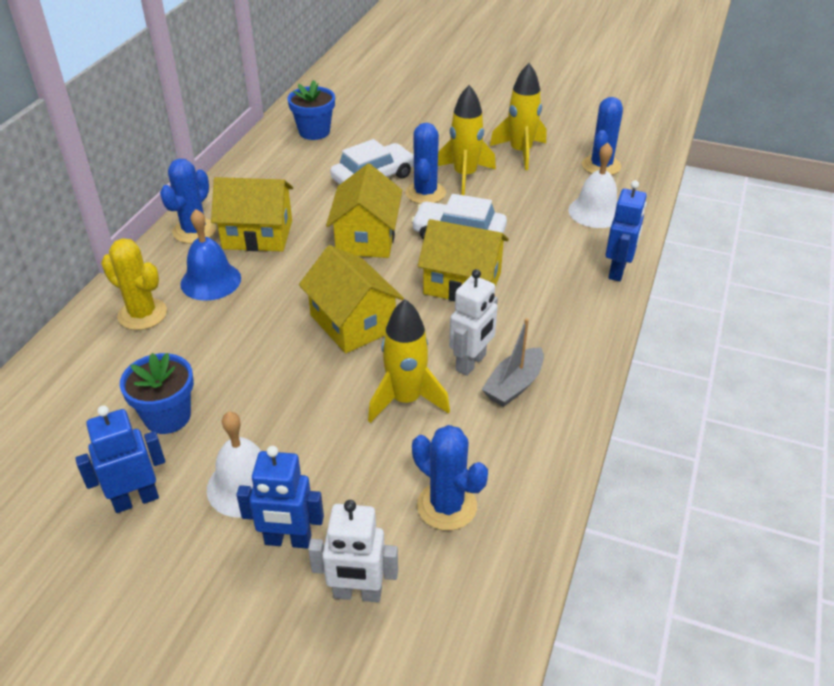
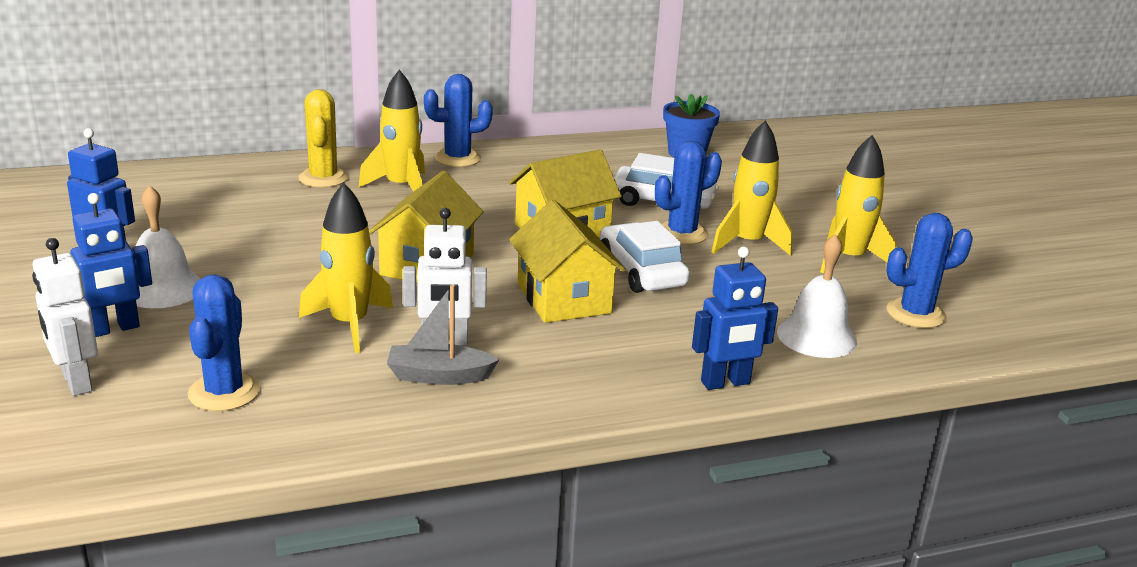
camera: 50 degrees right, 15 degrees down
(167, 417) = (212, 230): blue flower pot -> none
(211, 281) = (401, 187): blue bell -> yellow rocket
(257, 234) = (492, 183): yellow house -> none
(288, 540) = (114, 329): blue robot -> blue robot turned 90 degrees counterclockwise

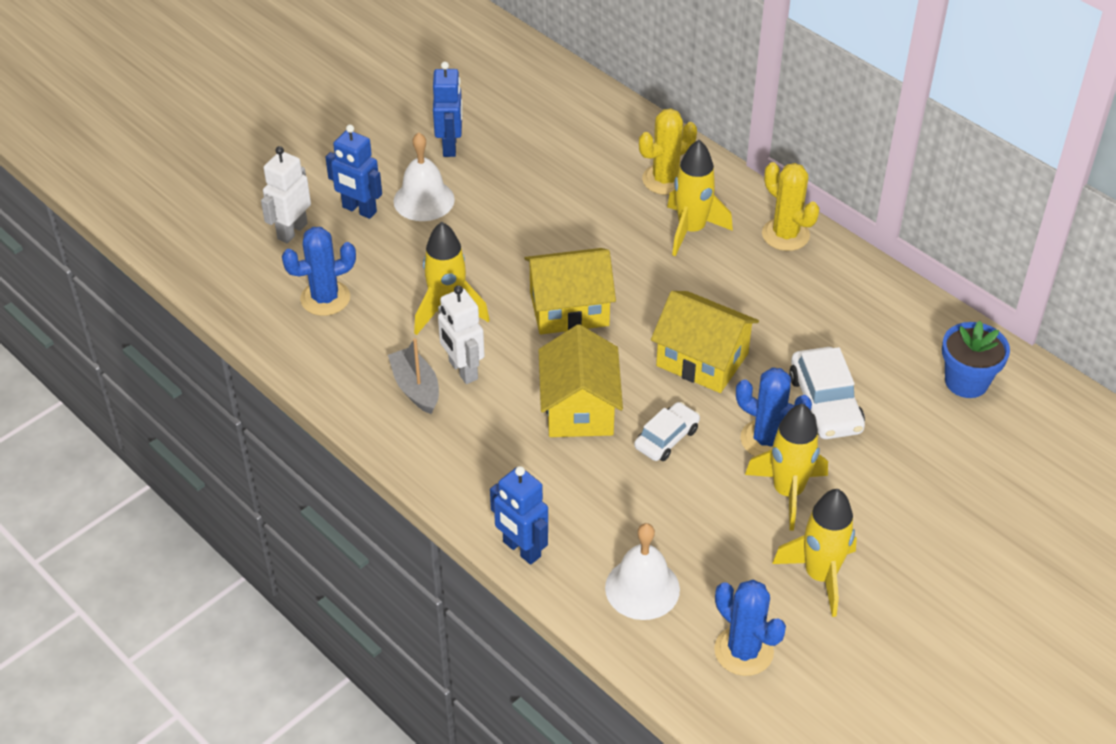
camera: 65 degrees right, 20 degrees up
(457, 158) = (785, 235): blue cactus -> yellow cactus
(563, 298) = (579, 408): yellow house -> yellow house turned 45 degrees counterclockwise
(641, 271) = (666, 438): white car -> white car, size x0.65

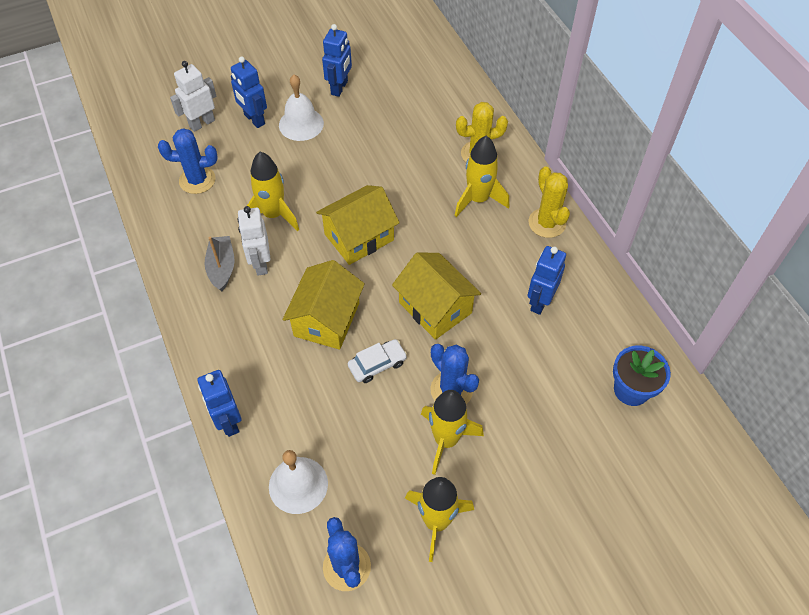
camera: 20 degrees right, 10 degrees up
(569, 309) = (359, 237): yellow house -> yellow house turned 45 degrees counterclockwise
(820, 320) = (540, 302): none -> blue robot
(825, 404) = (510, 373): white car -> none

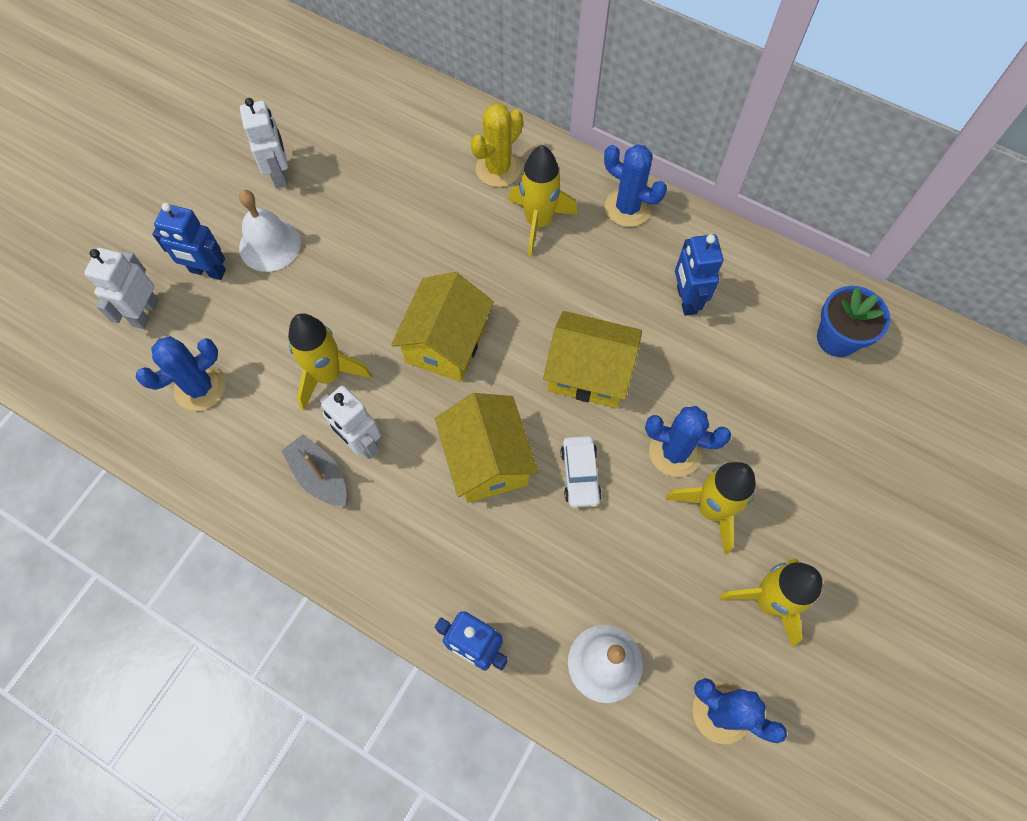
camera: 35 degrees left, 10 degrees up
(339, 88) = (279, 174): blue robot -> white robot
(377, 364) = (580, 475): white car -> white car turned 150 degrees clockwise
(547, 223) = (627, 208): yellow cactus -> blue cactus

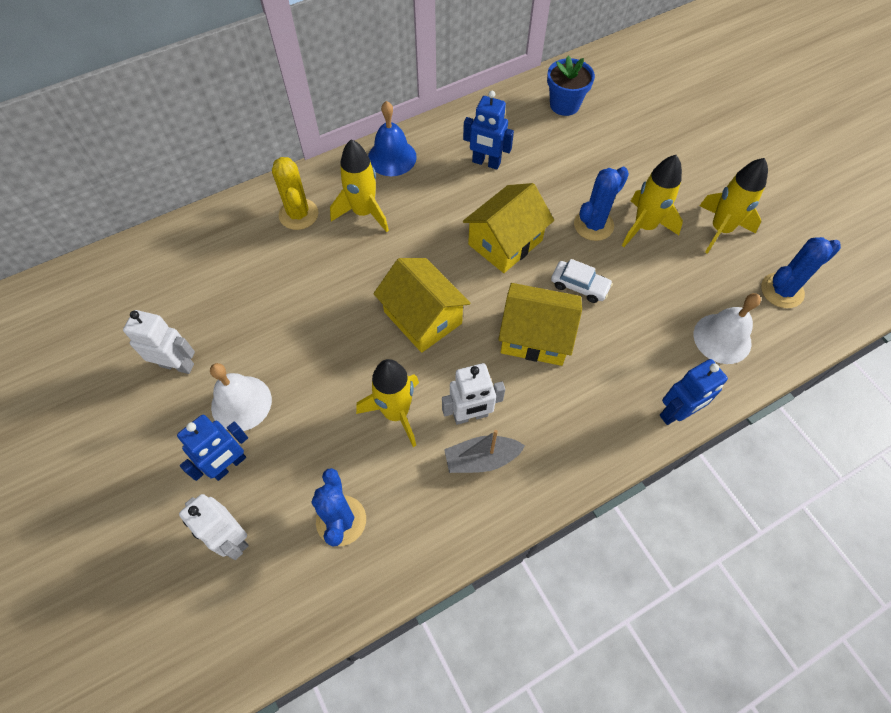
camera: 60 degrees left, 5 degrees down
(627, 208) = (392, 157): blue cactus -> blue bell

